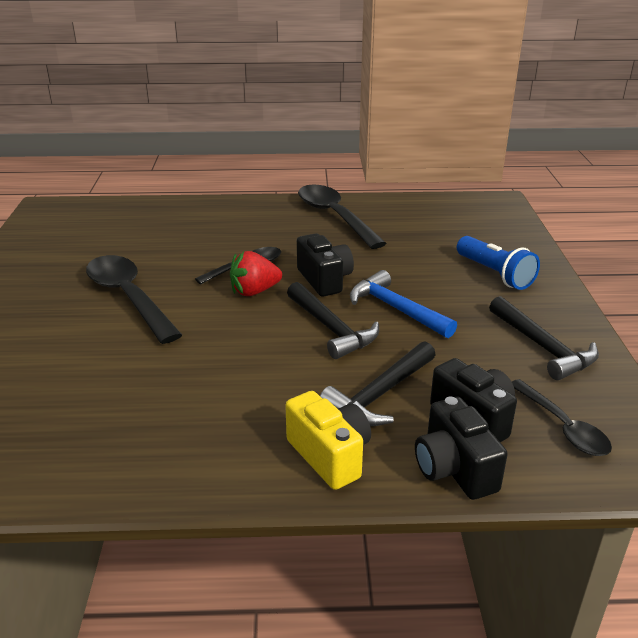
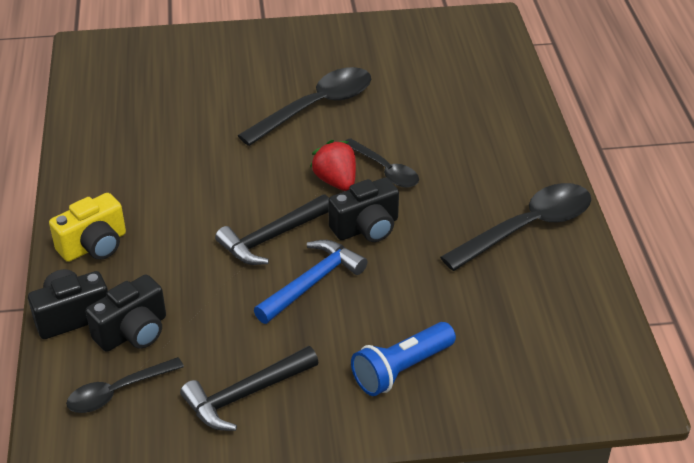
camera: 85 degrees right, 10 degrees up
(380, 395) = (168, 272): black hammer -> none

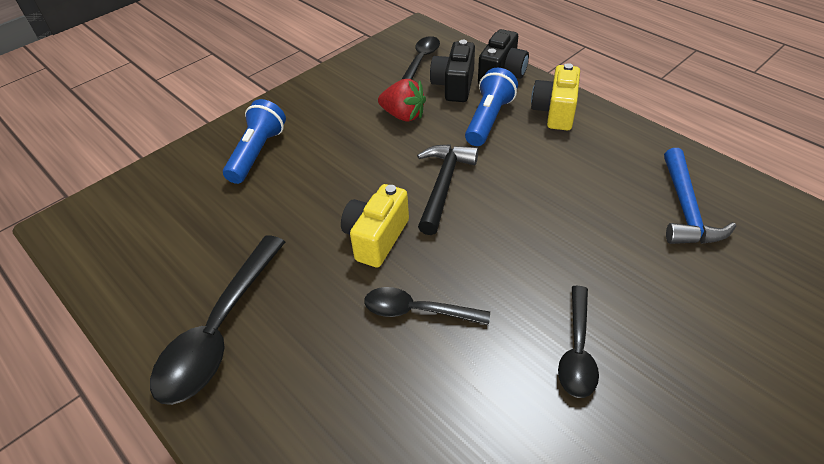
camera: 145 degrees right, 5 degrees up
(157, 273) = (488, 119): none -> blue flashlight
(246, 395) = (346, 93): black hammer -> none
(312, 282) = (375, 171): blue hammer -> blue hammer (686, 209)
(316, 107) = (577, 350): black spoon -> black spoon, size x0.60
(336, 181) = (450, 267): red strawberry -> red strawberry (403, 115)
(366, 228) = (376, 238): black camera -> yellow camera

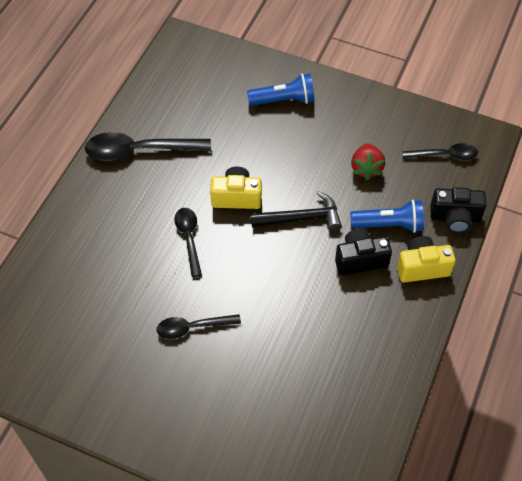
camera: 65 degrees right, 10 degrees up
(454, 86) = (421, 189): black camera -> black camera (360, 260)
(686, 209) = (345, 374): blue hammer -> none

